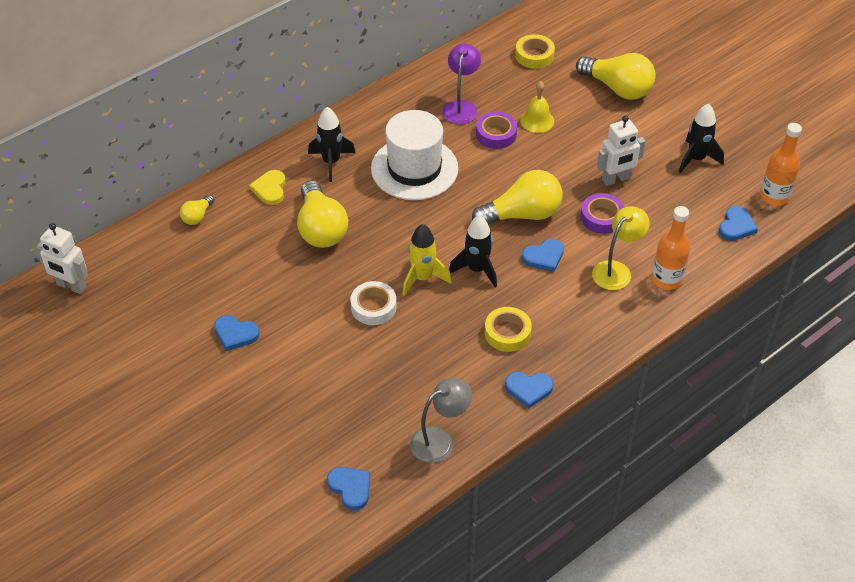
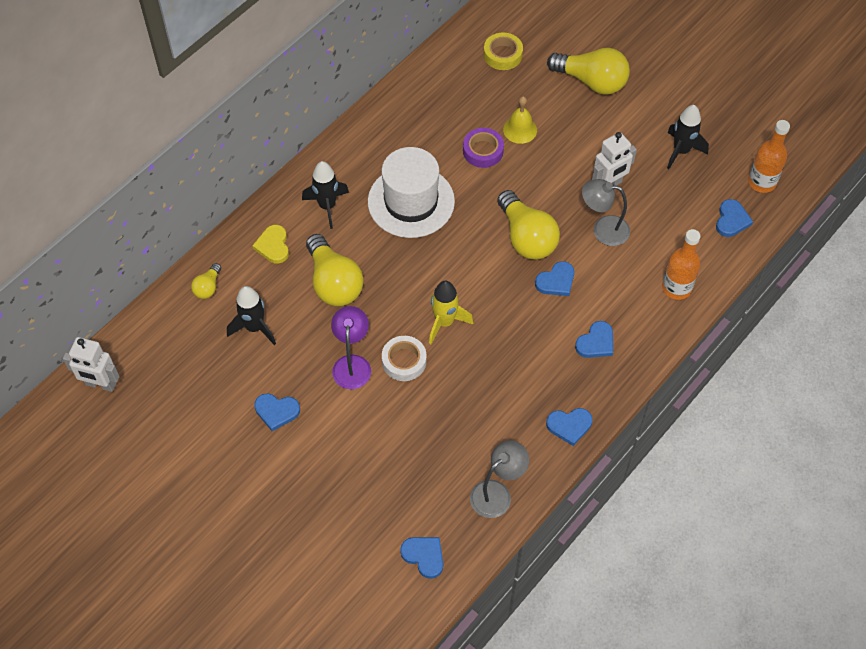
camera: 10 degrees left, 10 degrees up
(461, 107) = (442, 124): purple lamp -> purple lamp (352, 364)
(477, 269) = (495, 305): black rocket -> black rocket (254, 327)
(507, 333) = (537, 369): yellow tape -> none
(522, 214) = (526, 237): yellow light bulb -> yellow light bulb turned 90 degrees clockwise
(573, 317) = (596, 342): none -> blue heart
(602, 217) = (603, 229): purple tape -> grey lamp
(616, 270) = (627, 285): yellow lamp -> none

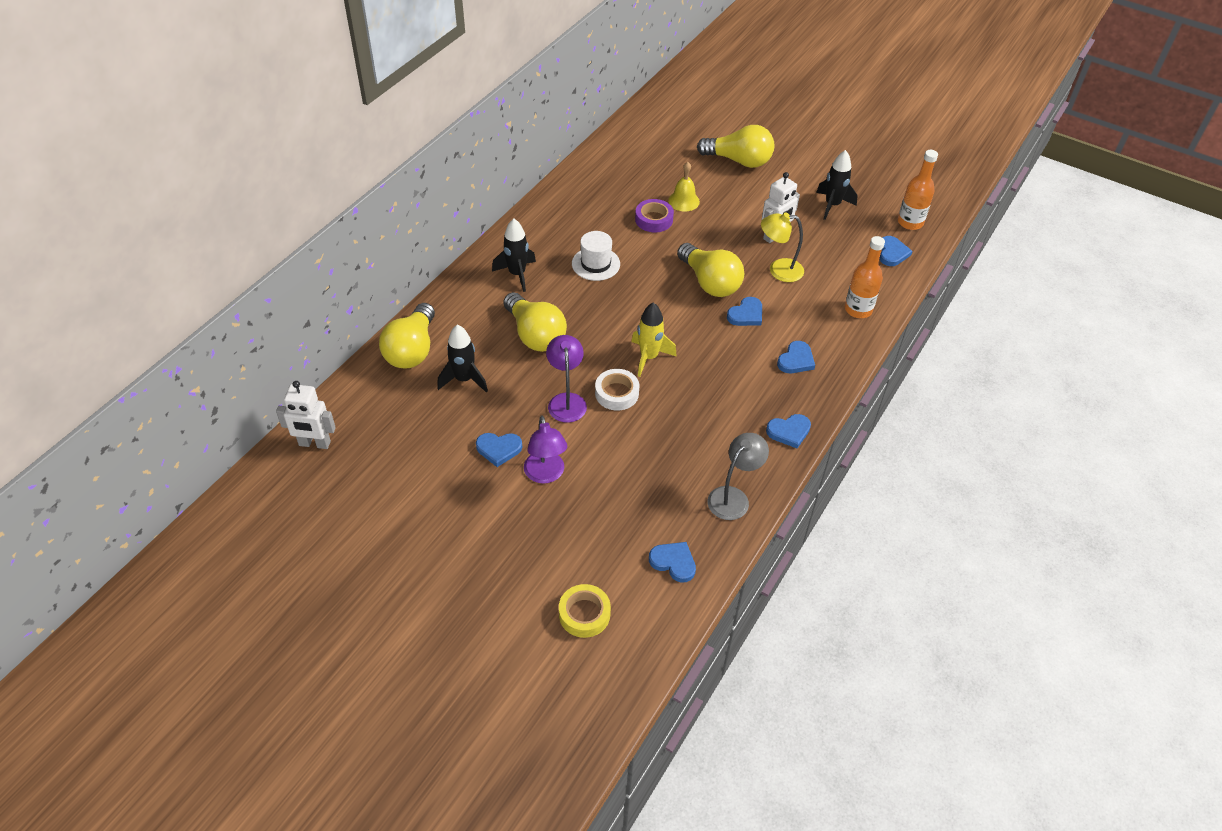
camera: 10 degrees left, 10 degrees down
(208, 287) = (412, 350): yellow light bulb -> yellow light bulb, size x2.06
(273, 246) = (471, 310): yellow heart -> none
(318, 445) = (546, 475): none -> purple lamp
(411, 201) = (596, 264): white hat -> white hat, size x0.59
(503, 55) = (655, 147): yellow tape -> yellow tape (584, 614)
(603, 229) = (778, 270): grey lamp -> yellow lamp

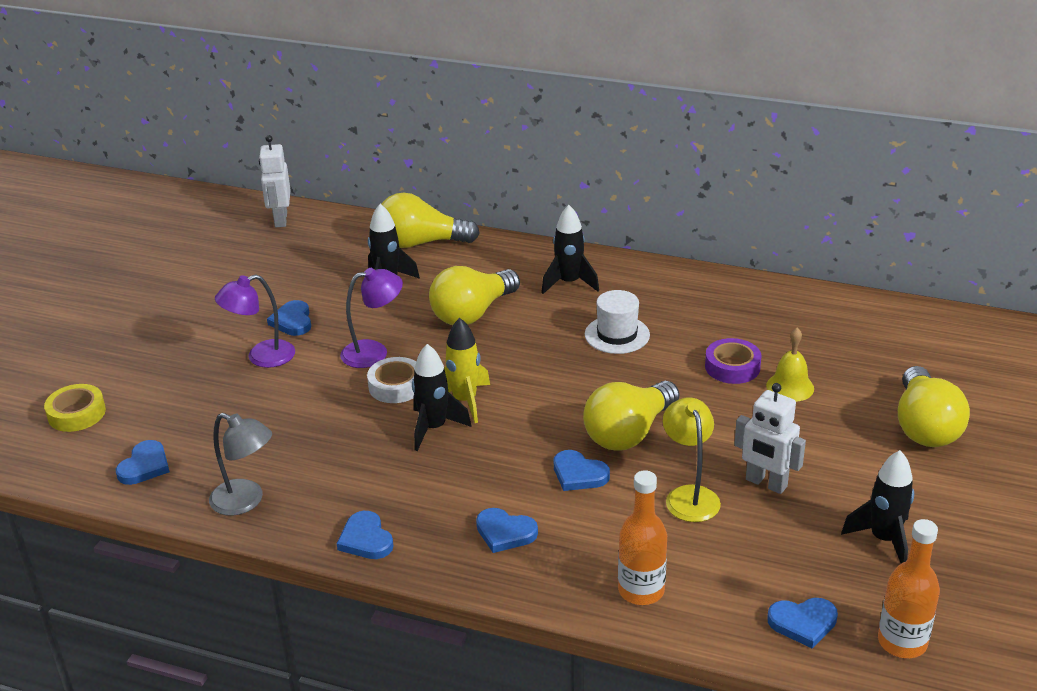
camera: 80 degrees right, 15 degrees down
(676, 379) = (434, 428): none -> black rocket

